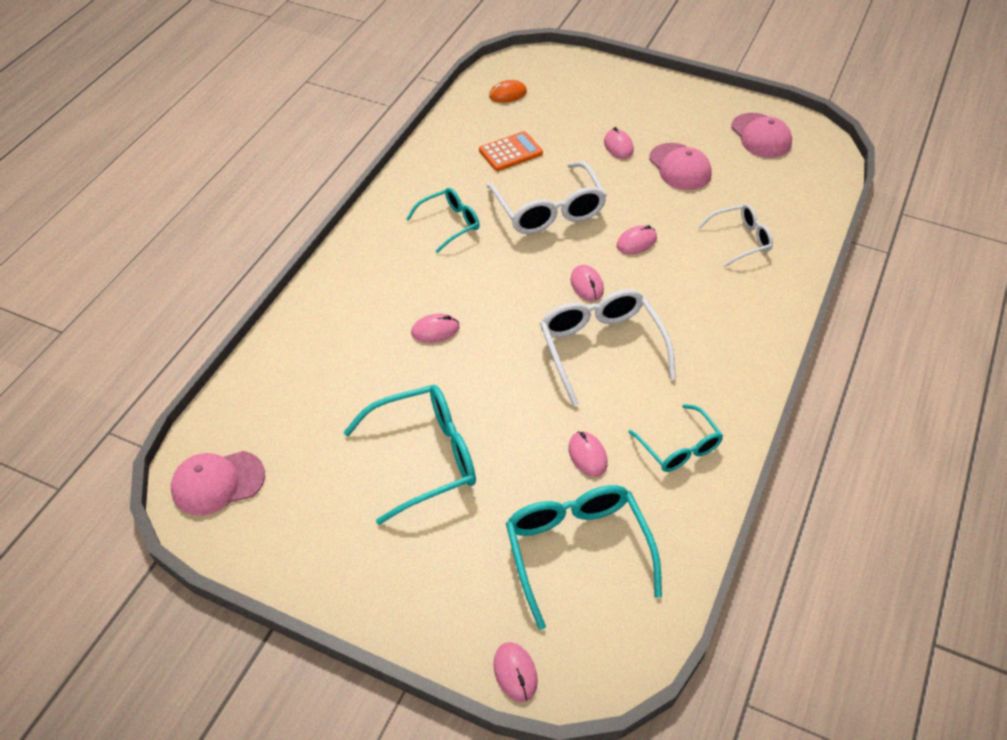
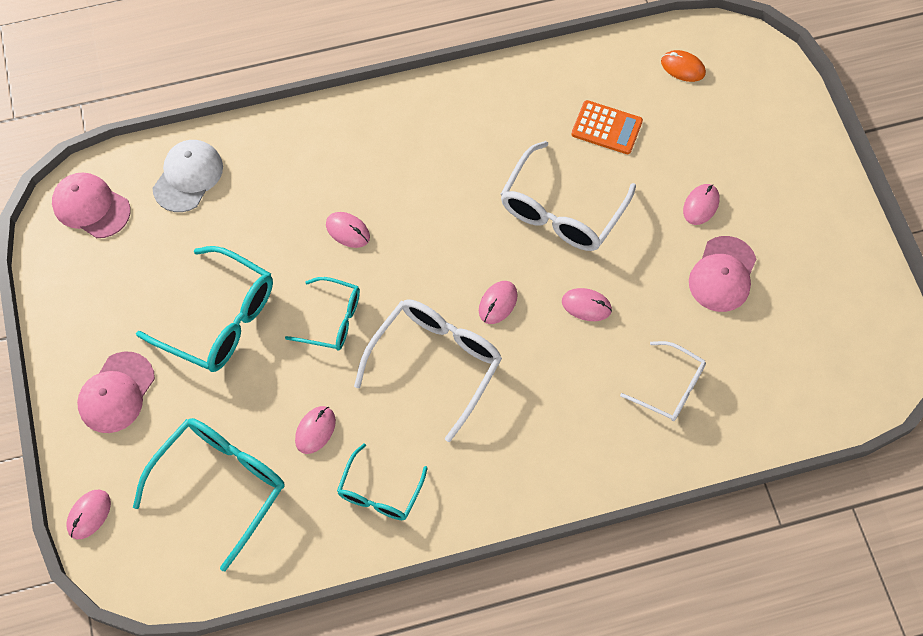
camera: 50 degrees right, 15 degrees up
(271, 398) = (188, 177): none -> white cap
(450, 223) = (474, 150): turquoise glasses -> turquoise glasses (332, 320)
(761, 136) = (840, 314): pink cap -> pink cap (116, 393)

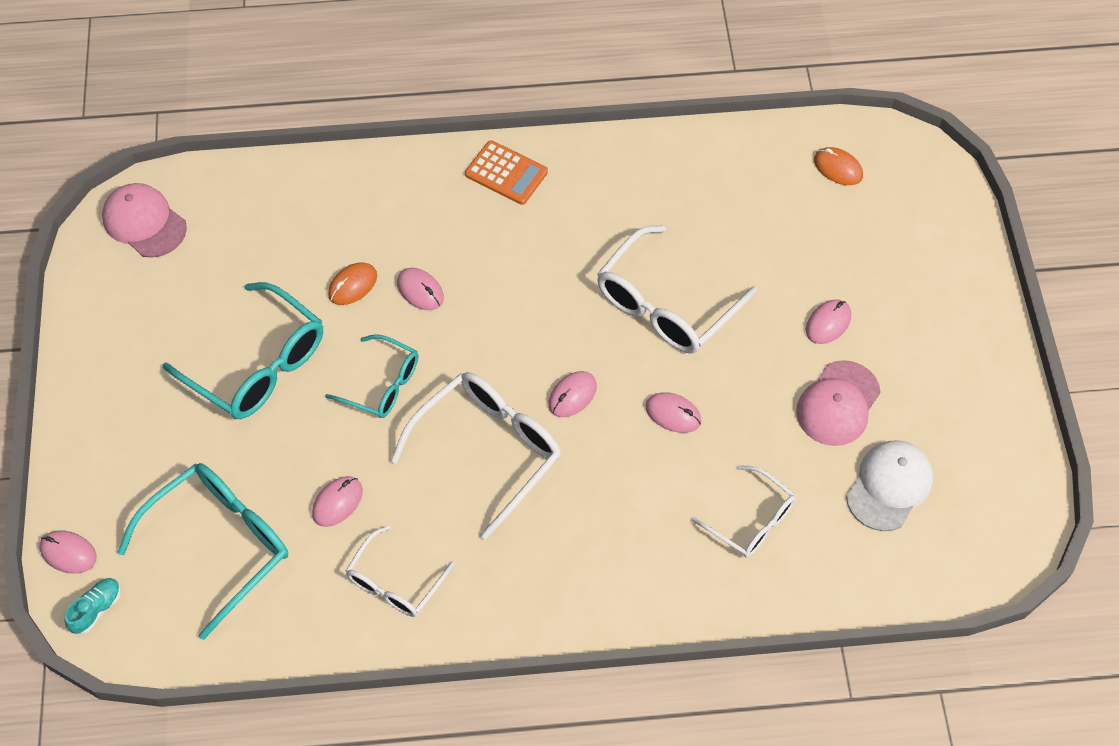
camera: 10 degrees right, 5 degrees down
(89, 514) = (68, 553): pink mouse -> pink mouse turned 75 degrees clockwise
(116, 393) = (127, 426): pink cap -> none
(125, 560) = (97, 609): none -> turquoise shoe
(188, 177) = (256, 206): white cap -> white cap (889, 486)
(288, 235) = (352, 285): none -> orange mouse
(379, 492) = (395, 582): turquoise glasses -> white glasses
(606, 128) = (736, 222): orange calculator -> orange calculator (506, 173)

